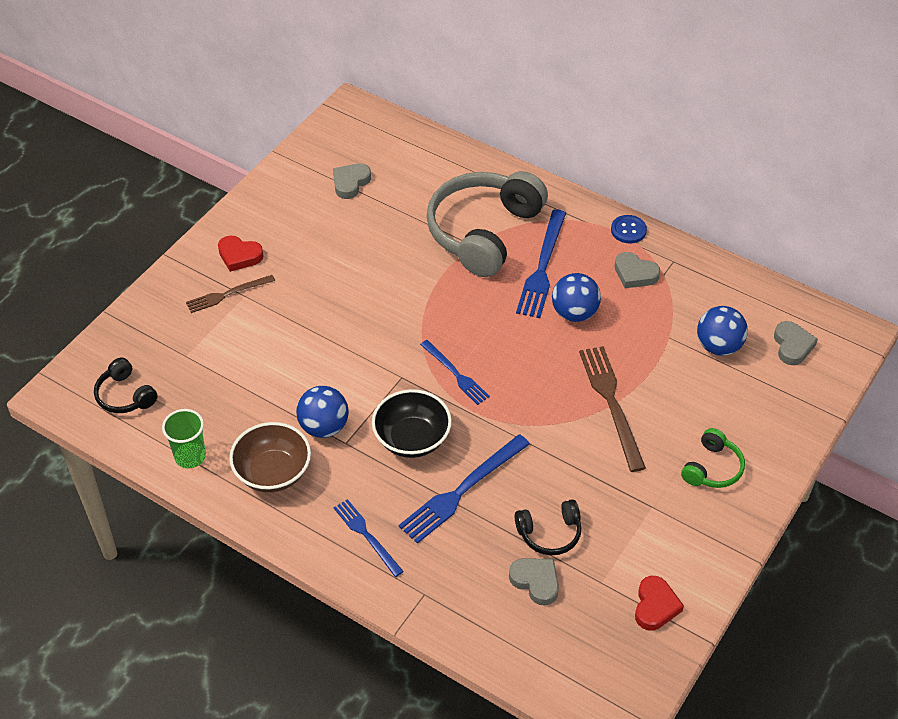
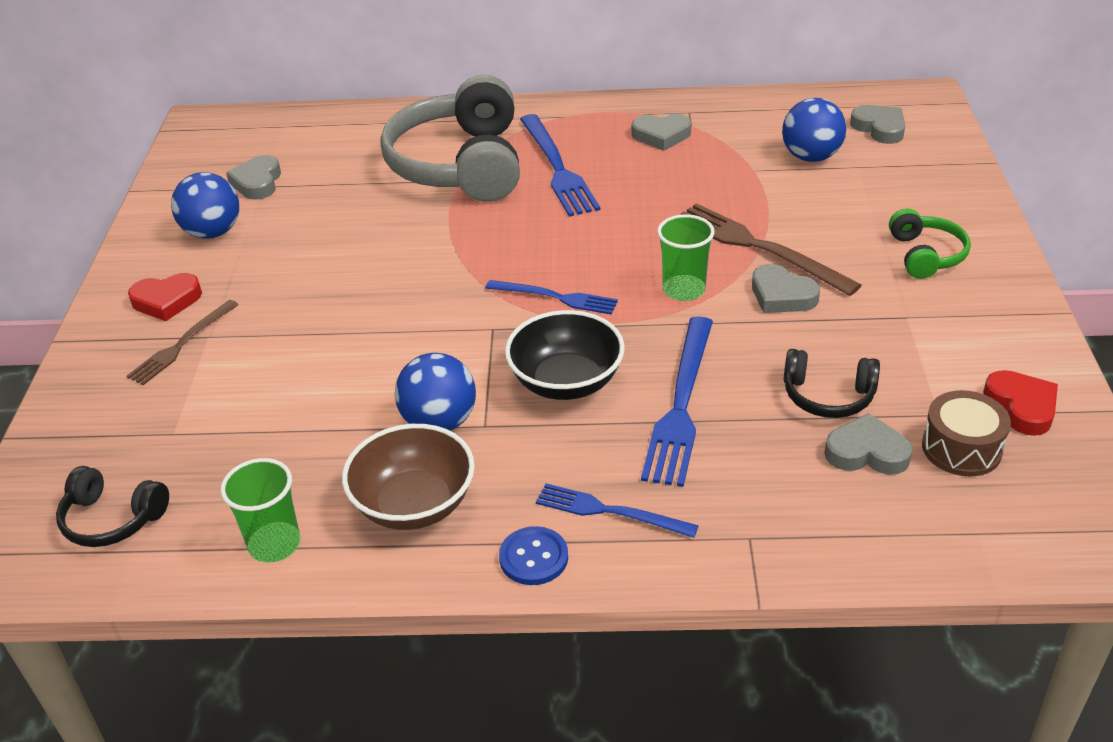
camera: 30 degrees left, 10 degrees down
(535, 410) = (684, 290): none -> green cup
(549, 533) = (828, 396): black headphones -> black headphones turned 60 degrees clockwise
(574, 313) = (633, 190): blue ball -> blue ball (213, 232)
(591, 448) = (782, 295): none -> grey heart
(591, 611) = (961, 448): none -> brown drum
(628, 230) = (616, 106): blue button -> blue button (533, 557)

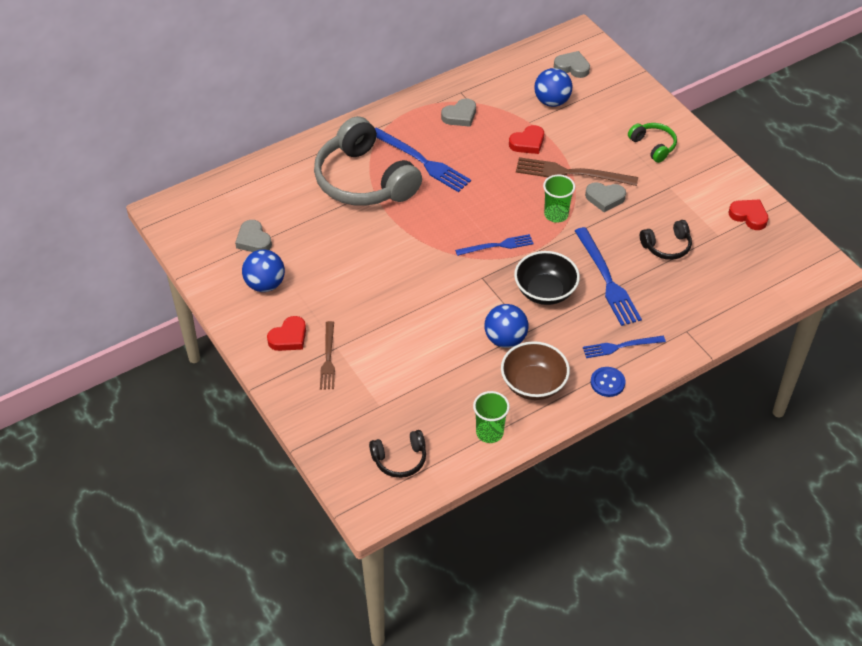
camera: 35 degrees left, 10 degrees up
(727, 192) = (527, 143): none -> red heart
(867, 452) = (703, 268): grey heart -> none
(961, 448) = (739, 248): brown drum -> none

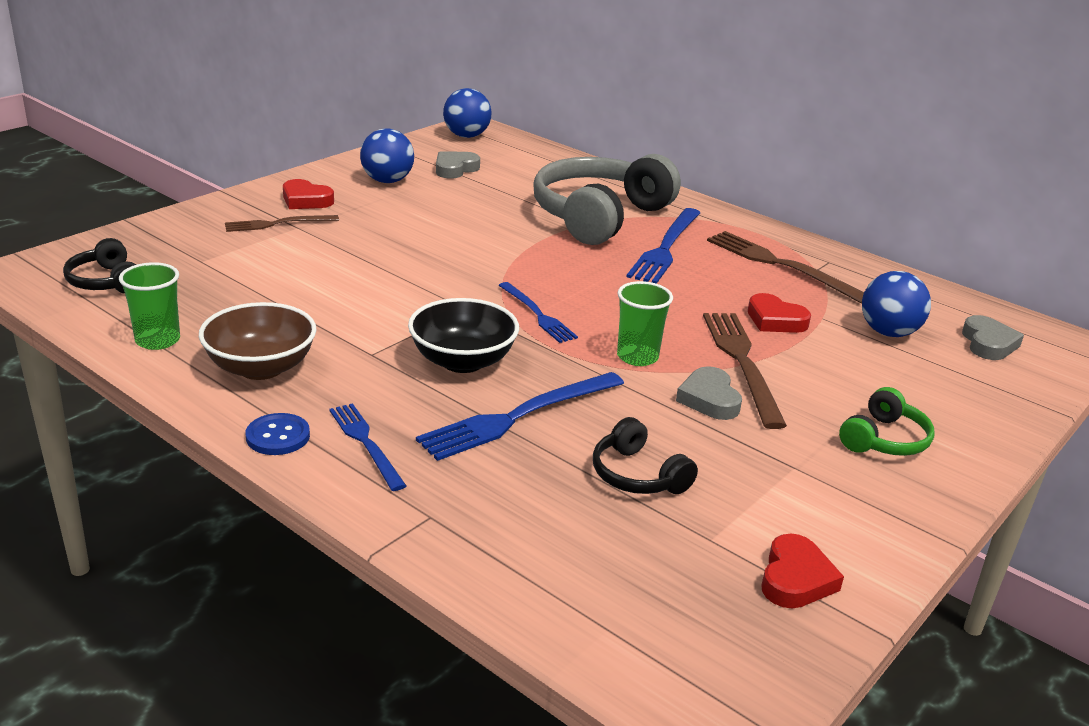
camera: 70 degrees right, 20 degrees down
(460, 116) = (780, 265): grey heart -> brown fork
(505, 339) = (348, 337): blue ball -> blue ball (466, 136)

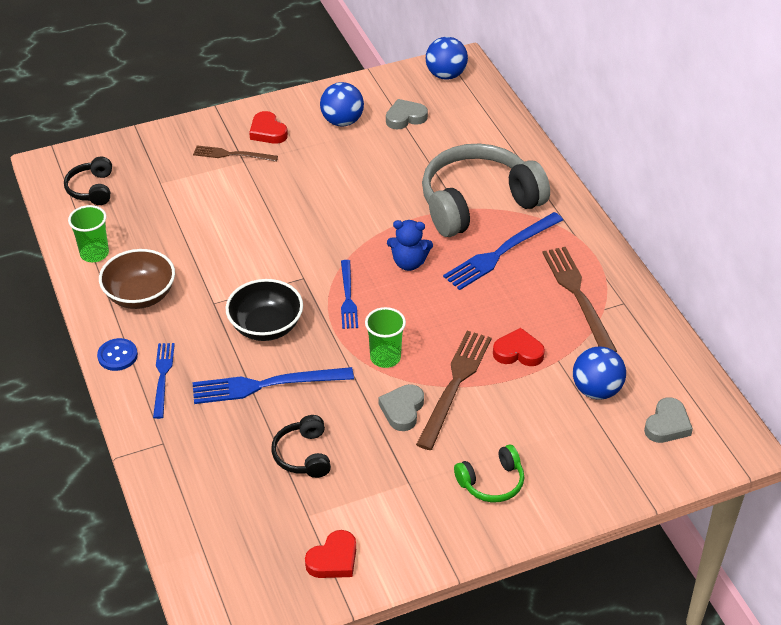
camera: 30 degrees right, 15 degrees up
(577, 273) = (409, 263): none -> blue teddy bear
(775, 320) = (518, 352): red heart -> red heart turned 120 degrees clockwise

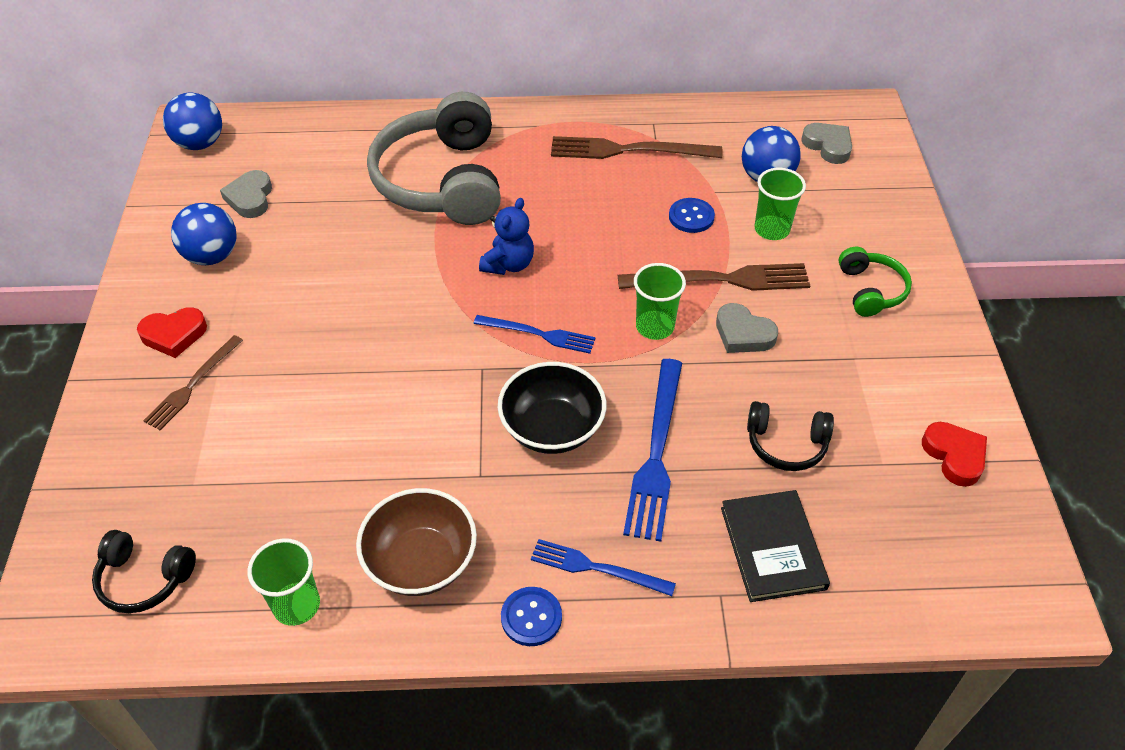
camera: 70 degrees left, 5 degrees up
(209, 463) = (773, 548): none -> black book
(455, 385) = (721, 280): brown fork -> brown fork turned 135 degrees clockwise
(501, 253) = (533, 186): blue fork -> none
(518, 352) = (691, 217): red heart -> blue button
(531, 405) = (771, 229): none -> green cup

